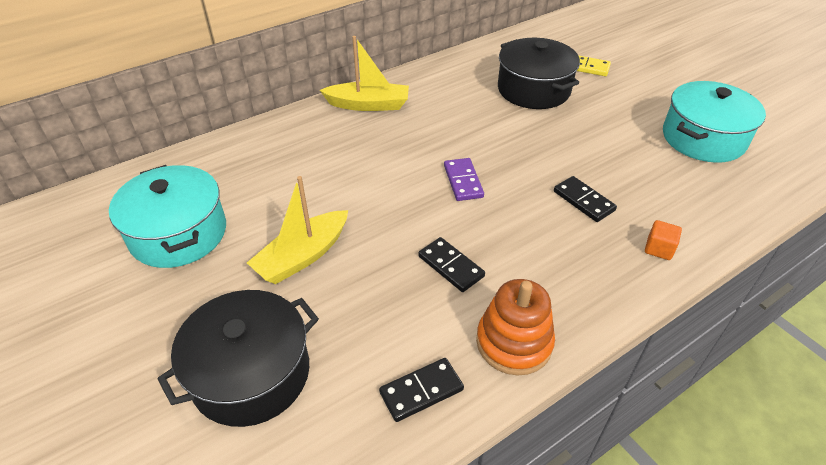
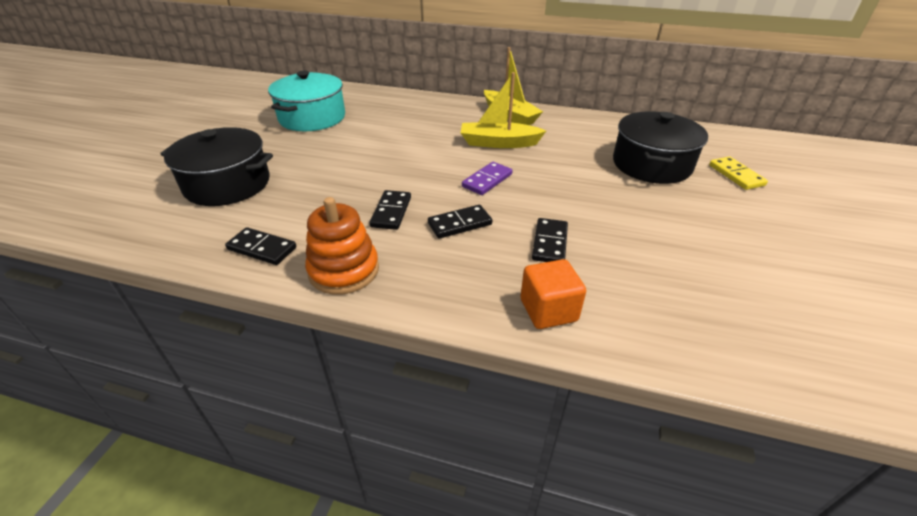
camera: 50 degrees right, 5 degrees down
(302, 256) = (336, 158): yellow boat -> yellow boat (498, 143)
(512, 234) = (460, 224): none -> black domino
(659, 249) = (548, 310): orange cube -> orange cube, size x1.54
(703, 138) = (767, 282): turquoise pot -> none

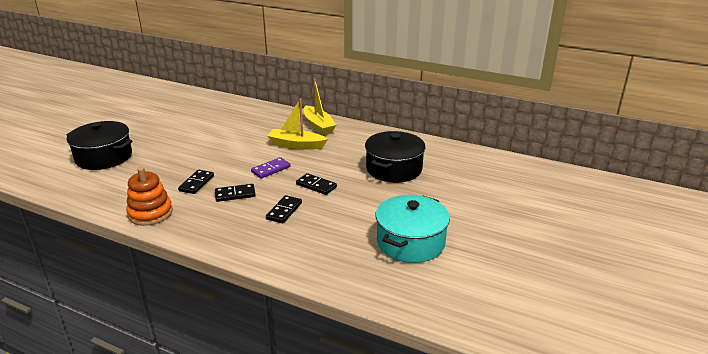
camera: 10 degrees right, 10 degrees down
(262, 248) = (109, 197): black domino -> black domino (316, 186)
(312, 118) = (178, 116): turquoise pot -> turquoise pot (410, 242)
(548, 310) = (256, 246): orange cube -> none
(736, 175) = (449, 181): yellow domino -> none

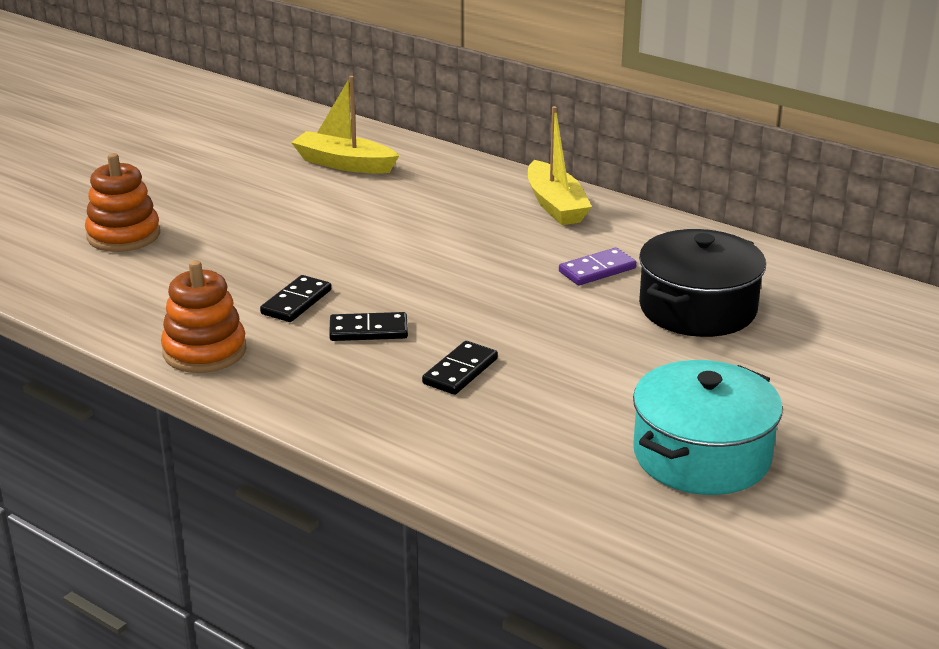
camera: 10 degrees right, 0 degrees up
(104, 157) = (123, 235): black pot -> orange stacking toy
(271, 169) = (445, 288): purple domino -> purple domino (597, 270)
(296, 145) = (503, 242): yellow boat -> yellow boat (344, 164)
(316, 186) = (531, 328): black domino -> none

